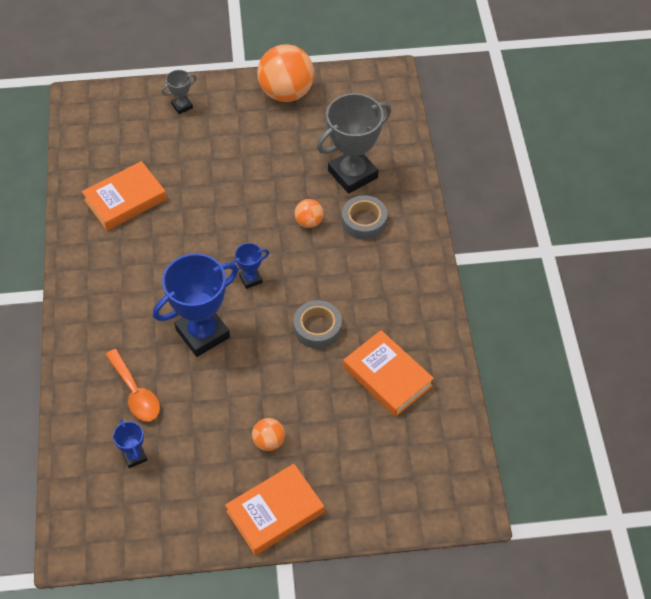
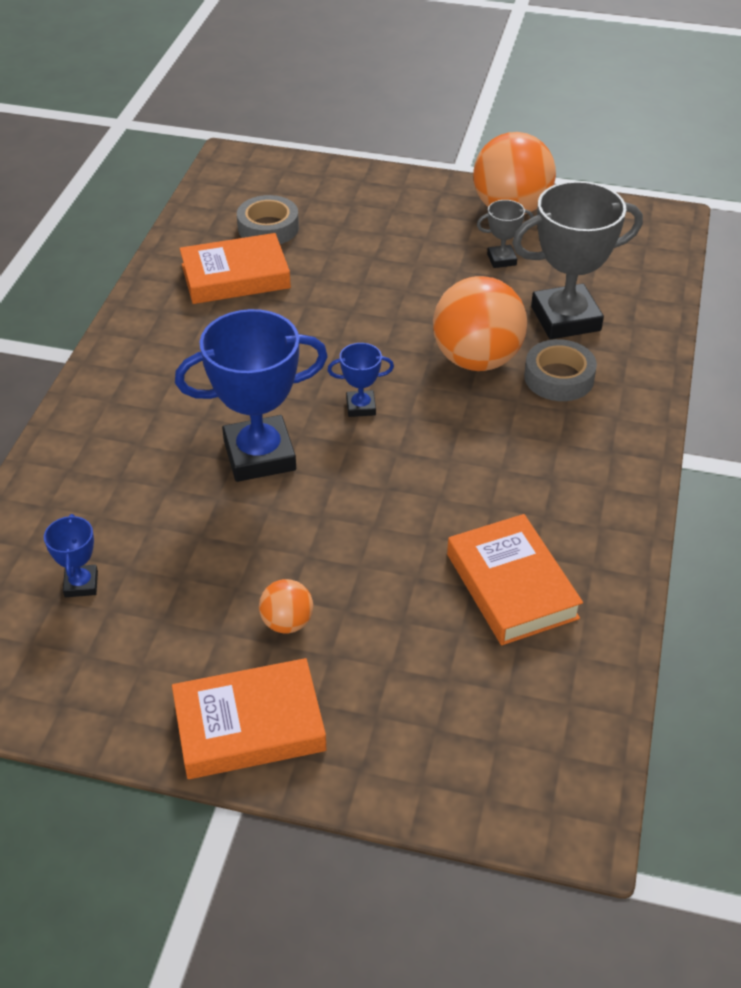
camera: 20 degrees right, 10 degrees down
(135, 393) = (127, 503): orange spoon -> none
(182, 106) = (363, 194): grey trophy -> grey trophy (501, 260)
(309, 222) = (476, 359): orange ball -> orange ball, size x2.09
(317, 328) = (431, 492): grey tape -> grey tape (268, 228)

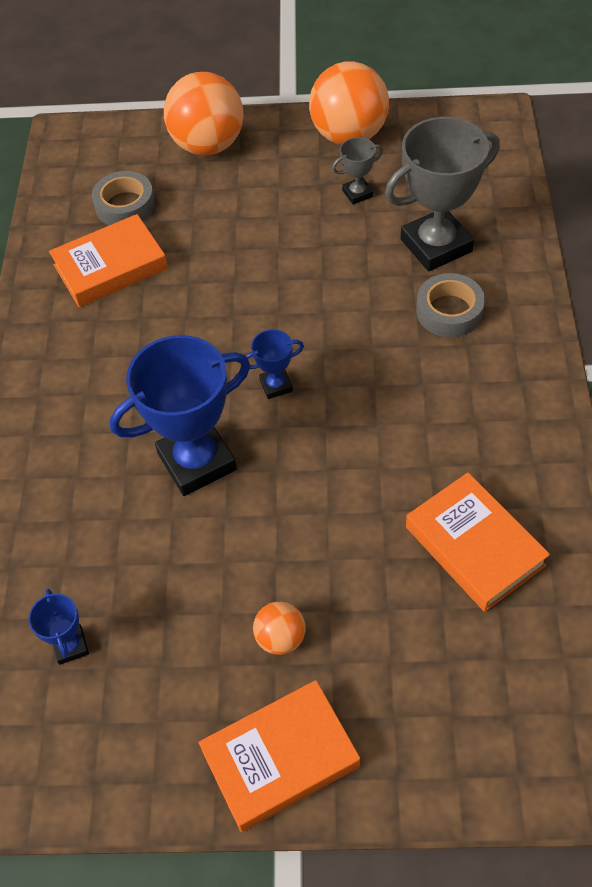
camera: 10 degrees left, 10 degrees up
(476, 359) = (368, 309): orange ball -> orange ball (208, 145)

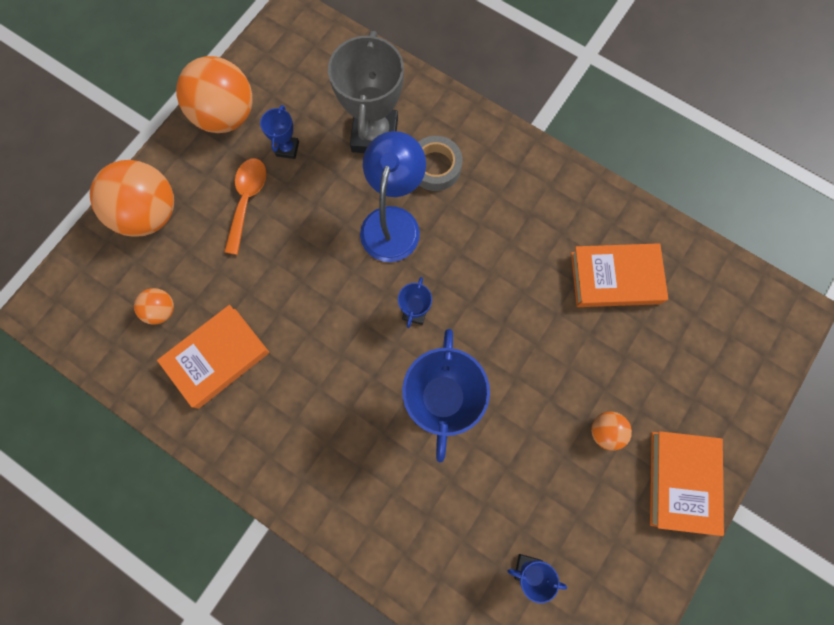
camera: 60 degrees left, 20 degrees up
(110, 267) = (217, 357): orange book -> orange book turned 45 degrees clockwise
(125, 205) = (162, 310): grey tape -> orange ball
(279, 197) = (247, 200): none -> orange spoon
(357, 193) = (287, 149): grey trophy -> blue trophy
(357, 312) = (393, 221): none -> blue lamp

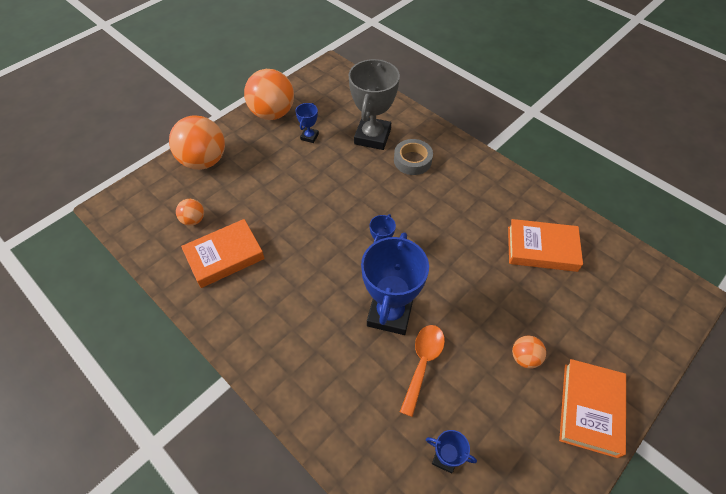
camera: 10 degrees right, 20 degrees down
(247, 200) = (273, 162): orange spoon -> orange spoon (423, 363)
(393, 221) = (375, 189): blue lamp -> none

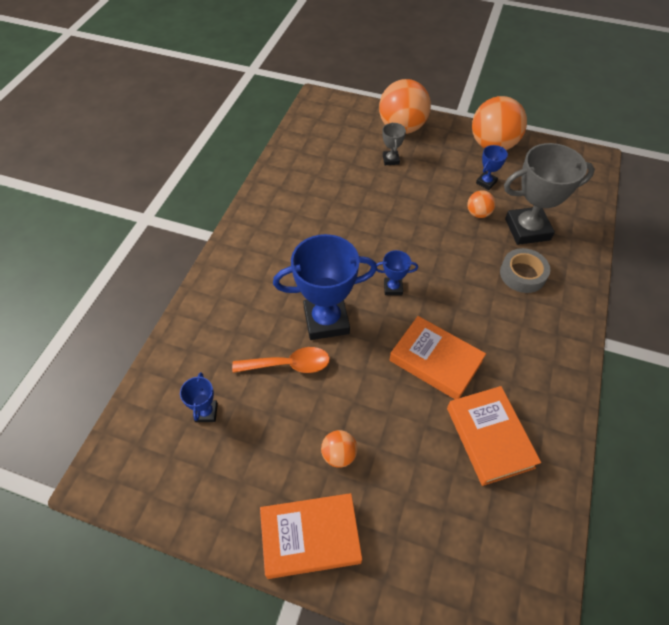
camera: 65 degrees right, 0 degrees up
(193, 220) = (339, 150): orange ball -> orange ball (478, 213)
(224, 256) = (316, 184): orange book -> orange book (435, 361)
(237, 186) = (391, 160): none -> grey trophy
(309, 137) = (486, 182): blue trophy -> blue trophy turned 45 degrees counterclockwise

